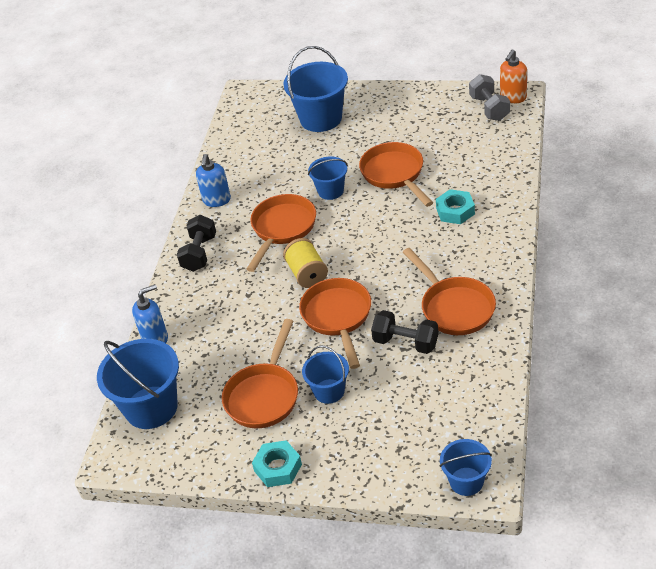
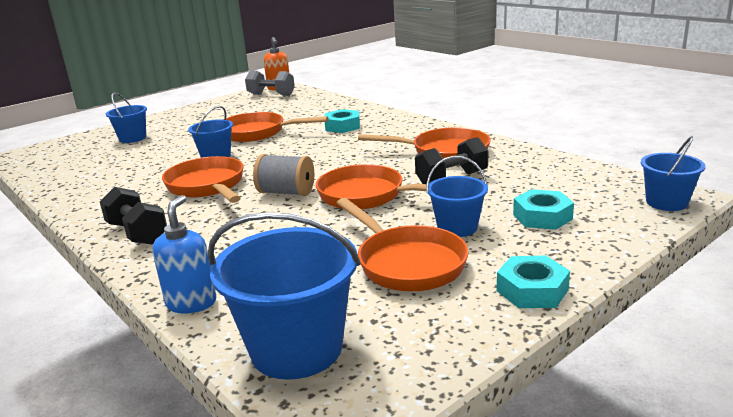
camera: 55 degrees left, 20 degrees down
(216, 200) = (96, 203): blue soap dispenser -> none
(307, 274) = (286, 192): yellow spool -> grey spool
(321, 118) = (132, 138): blue bucket -> blue bucket, size x0.57
(382, 425) = (542, 217): none -> turquoise nut

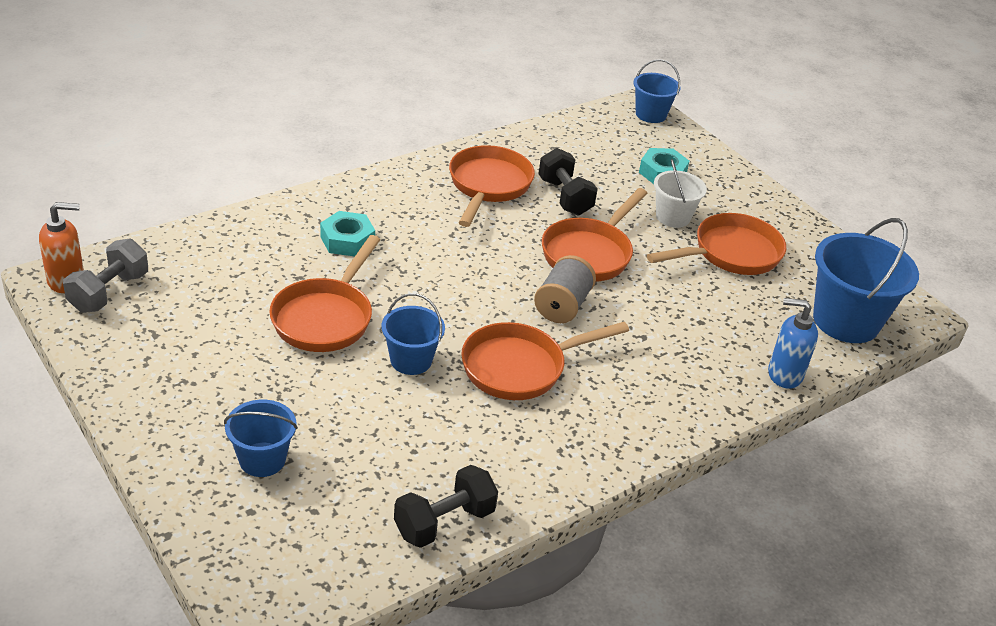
camera: 90 degrees left, 15 degrees up
(137, 233) = (641, 420): black dumbbell -> black dumbbell (444, 522)
(457, 227) = (673, 217): blue bucket -> white bucket
(532, 290) = (776, 208): turquoise nut -> none

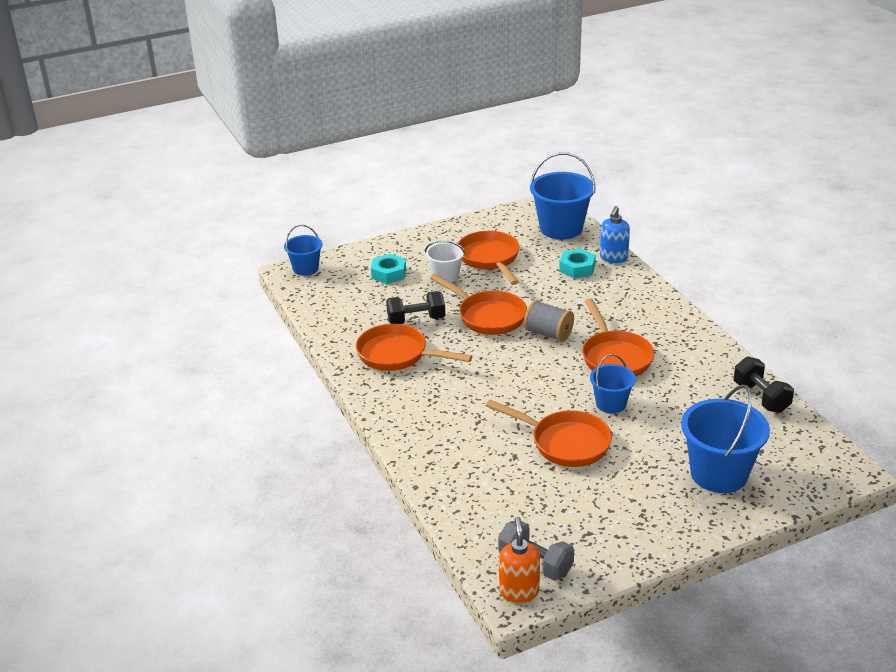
camera: 75 degrees left, 5 degrees down
(262, 459) = (719, 473): blue bucket -> blue bucket, size x1.74
(347, 240) = (467, 430): turquoise nut -> turquoise nut (577, 268)

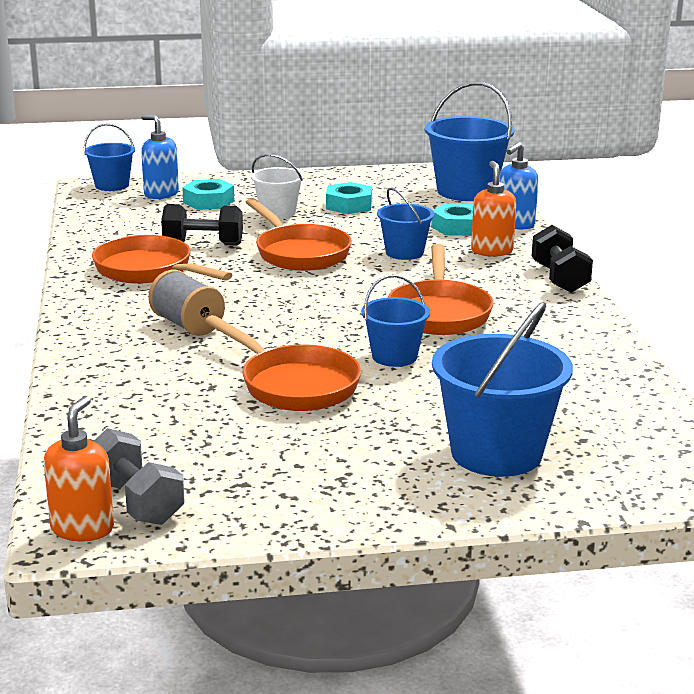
camera: 15 degrees right, 10 degrees down
(348, 271) = (161, 194): none -> blue soap dispenser
(490, 259) = (349, 205): orange pan -> turquoise nut
(548, 333) = (366, 279): grey spool -> grey spool (187, 325)
(557, 302) = (404, 252): none -> blue bucket
(613, 289) = (491, 251): none -> orange soap dispenser
(761, 397) = (625, 383): black dumbbell -> black dumbbell (559, 278)

